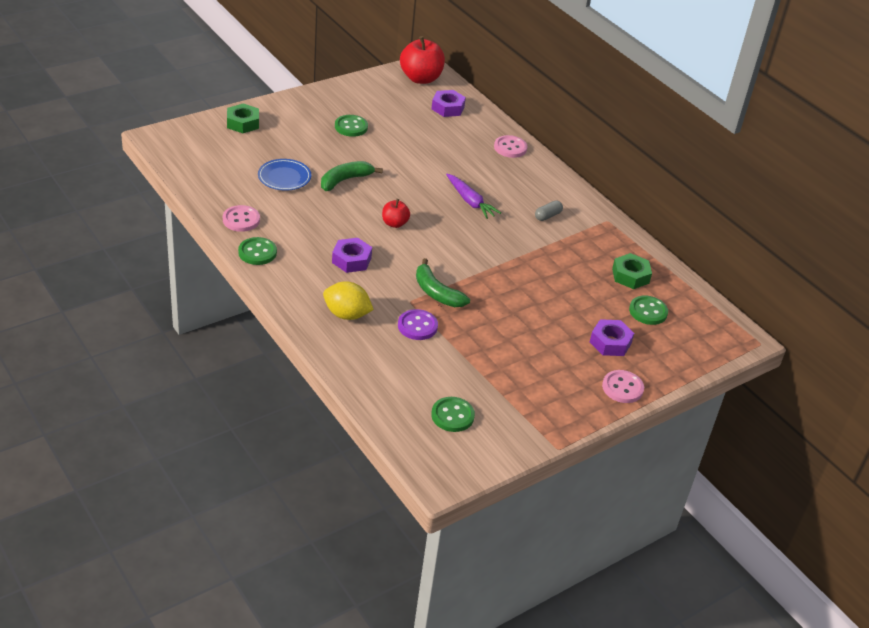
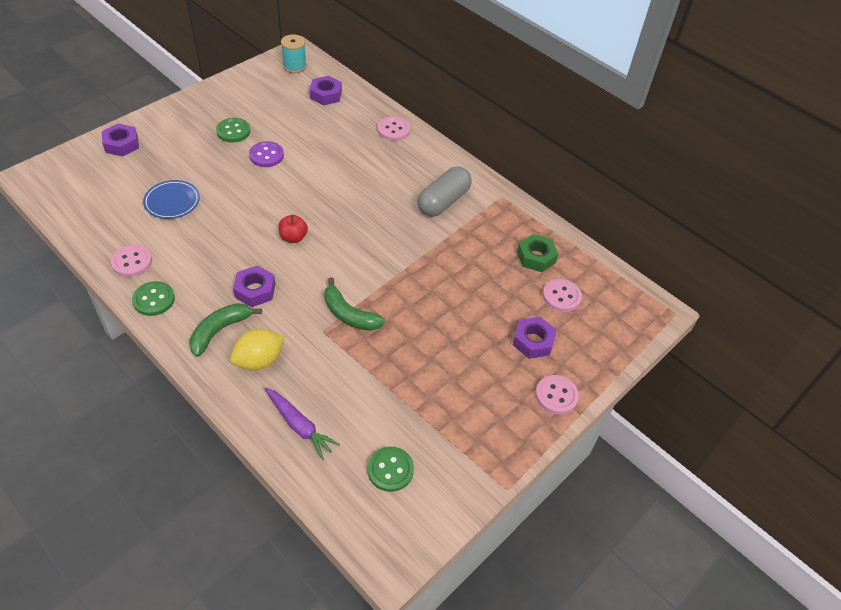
camera: 10 degrees left, 10 degrees up
(243, 123) = (121, 144): green nut -> purple nut
(345, 180) = (235, 195): green banana -> green banana (220, 331)
(346, 314) = (259, 361): yellow lemon -> yellow lemon turned 45 degrees counterclockwise
(417, 326) = (335, 360): purple button -> purple button (266, 155)
(421, 78) = (294, 66): red apple -> turquoise spool
(470, 201) = (365, 198): purple carrot -> purple carrot (299, 426)
(548, 216) = (443, 201): grey capsule -> grey capsule, size x2.08
(648, 311) = (561, 296): green button -> pink button

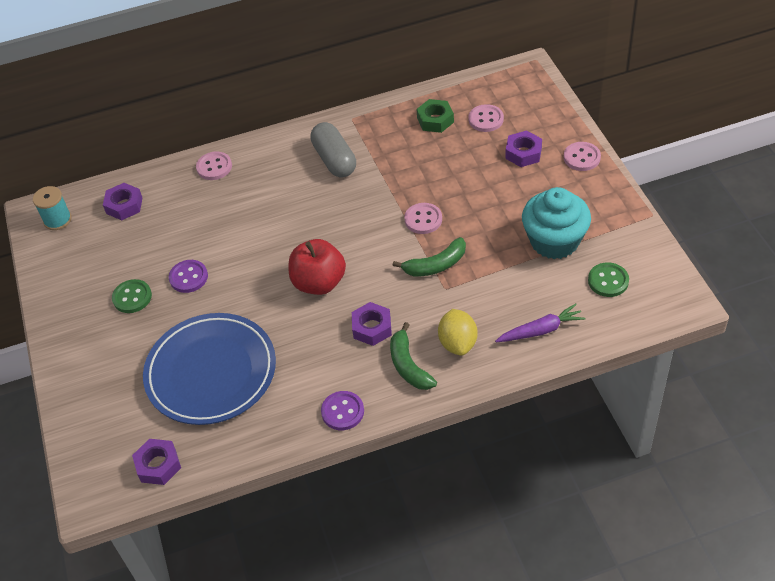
camera: 55 degrees left, 0 degrees up
(121, 144) = (88, 403): purple nut -> purple nut (158, 465)
(132, 262) = (280, 422): pink button -> pink button (423, 219)
(154, 299) = (342, 411): green button -> purple button
(172, 202) = (211, 372): blue plate -> blue plate, size x2.13
(293, 237) = (319, 283): red apple -> red apple, size x1.87
(424, 404) = (554, 241): none -> turquoise cupcake

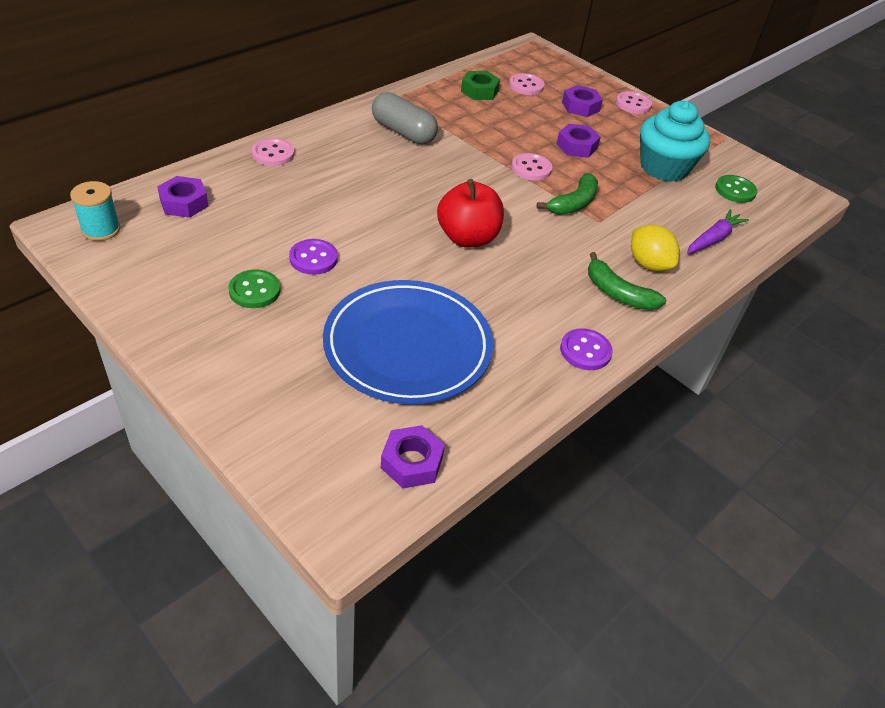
camera: 35 degrees left, 5 degrees down
(372, 328) = (554, 267): purple nut -> purple nut (577, 146)

